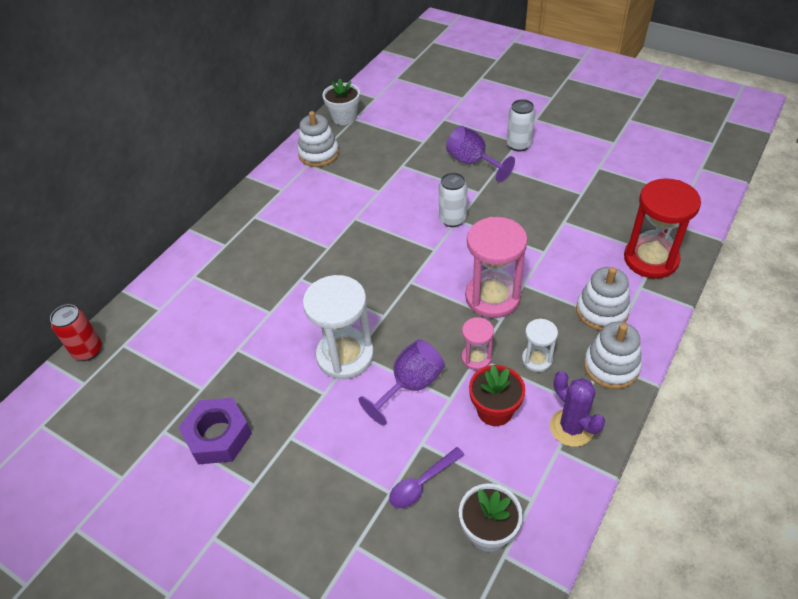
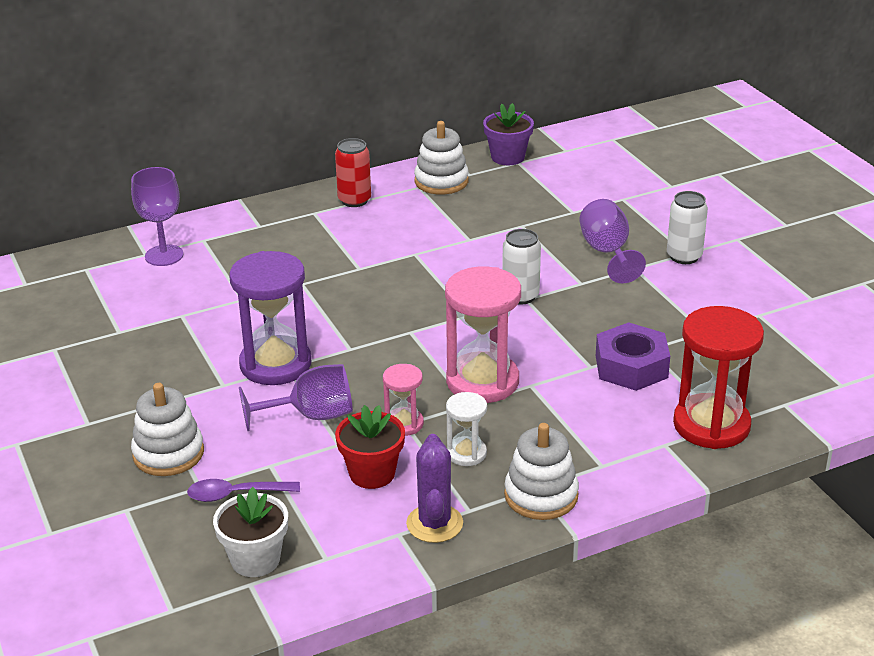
camera: 30 degrees right, 15 degrees down
(88, 350) = (52, 260): red can -> red can (354, 200)
(175, 303) = (164, 255): none -> purple goblet
(218, 436) = (95, 373): purple nut -> purple nut (631, 366)
(344, 117) = (507, 157): white flower pot -> purple flower pot
(345, 355) = (275, 364): white hourglass -> purple hourglass
(601, 311) = (591, 445): white stacking toy -> white stacking toy (168, 453)

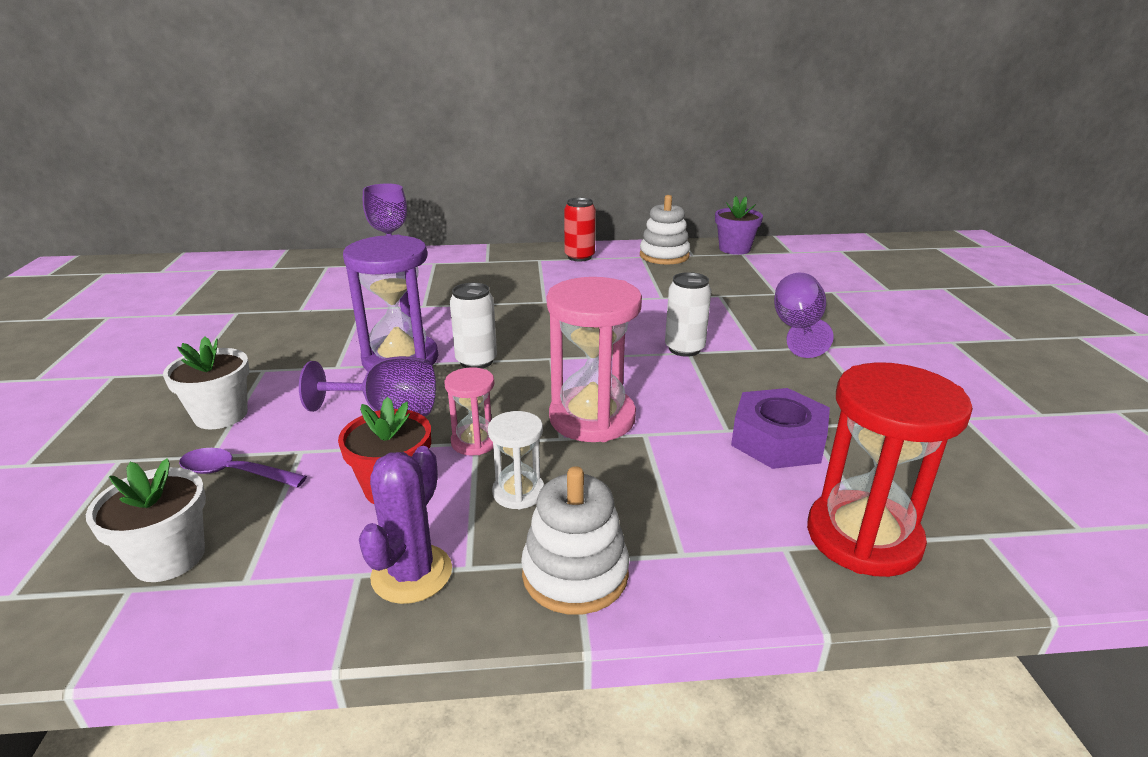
camera: 20 degrees right, 5 degrees down
(168, 453) = (221, 415): white stacking toy -> white flower pot
(684, 256) = (884, 346): white can -> white can (476, 361)

